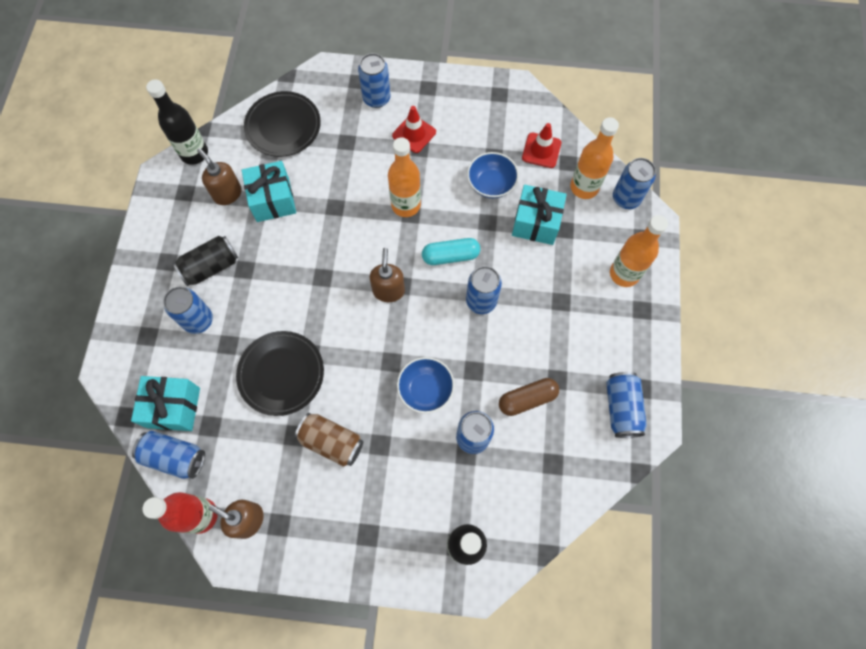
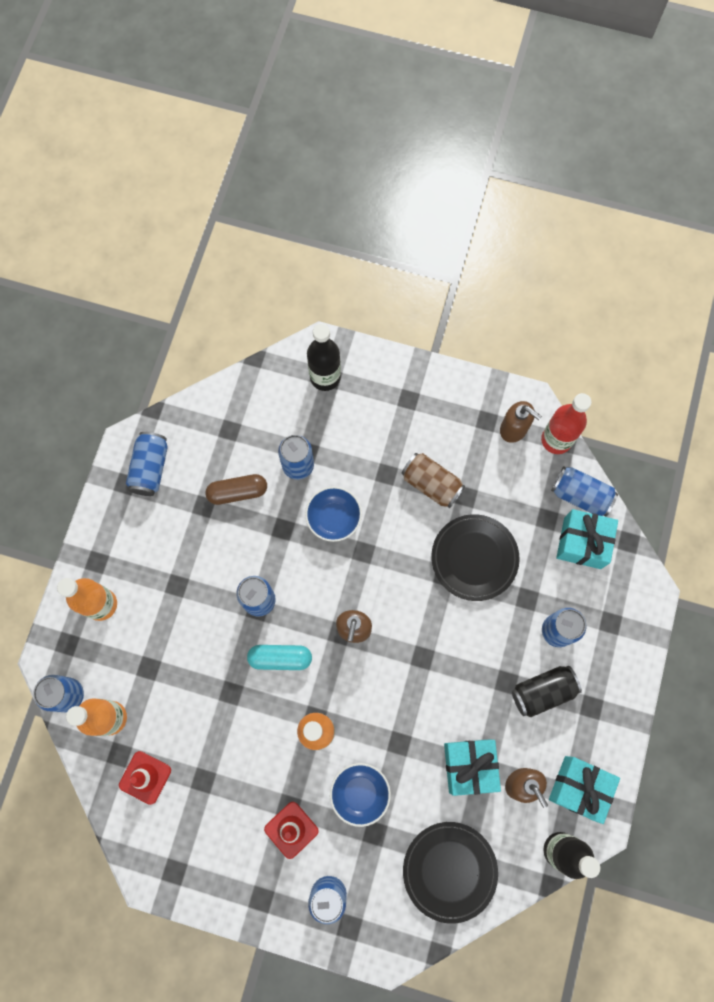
camera: 170 degrees left, 5 degrees up
(491, 184) = (215, 741): blue bowl -> blue bowl (360, 793)
(536, 223) = (177, 682): turquoise gift -> turquoise gift (579, 787)

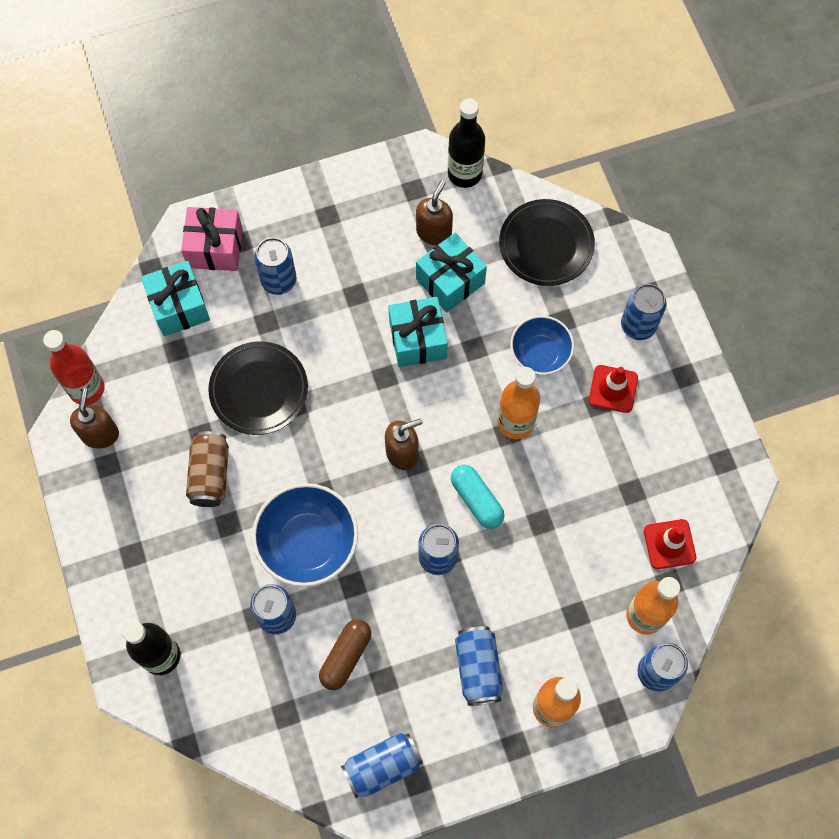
camera: 125 degrees left, 5 degrees down
(237, 492) = (346, 656): brown capsule -> brown capsule turned 75 degrees clockwise
(334, 518) = (308, 543): blue bowl -> blue bowl, size x1.57
(542, 691) = (342, 261): black can -> none
(579, 787) = (403, 187): turquoise gift -> turquoise gift (417, 340)
(580, 495) = (131, 334): blue can -> blue can (478, 668)
(617, 600) = (215, 248): none -> pink gift

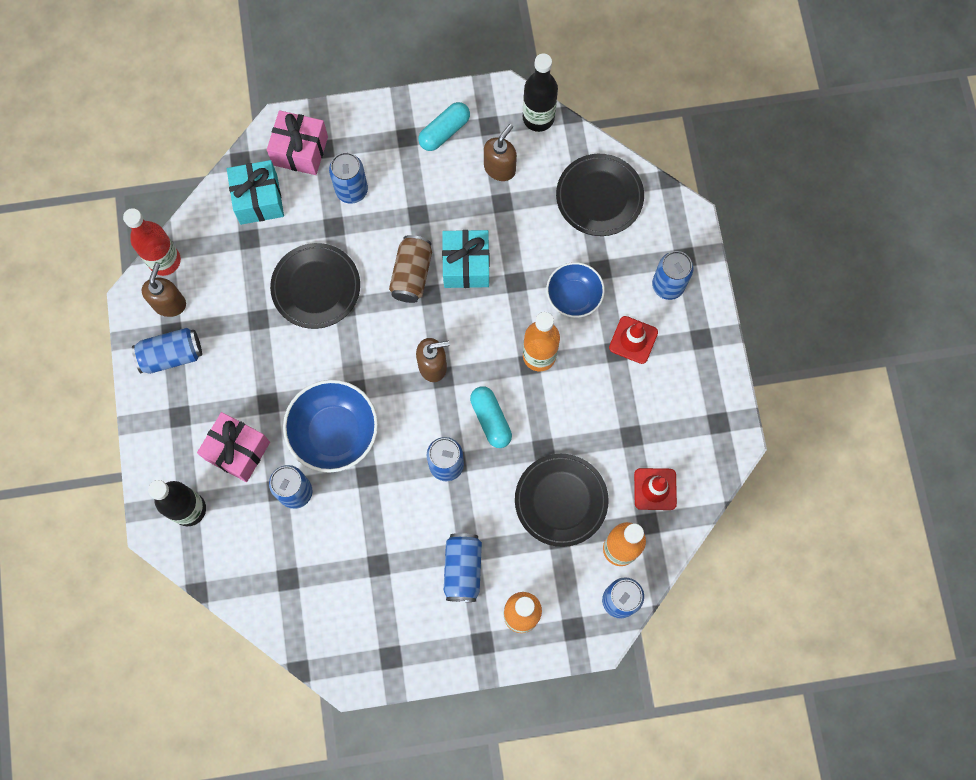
camera: 10 degrees right, 5 degrees up
(204, 582) = (238, 451): none -> pink gift
(210, 474) = (259, 356): brown can -> brown can (412, 274)
(346, 656) = (349, 538): brown capsule -> none
(367, 203) = (444, 131): none -> turquoise capsule
(382, 766) = (363, 639): blue can -> blue can (171, 355)
(450, 281) = (505, 216): turquoise gift -> none
(570, 574) = (561, 500): none -> black plate

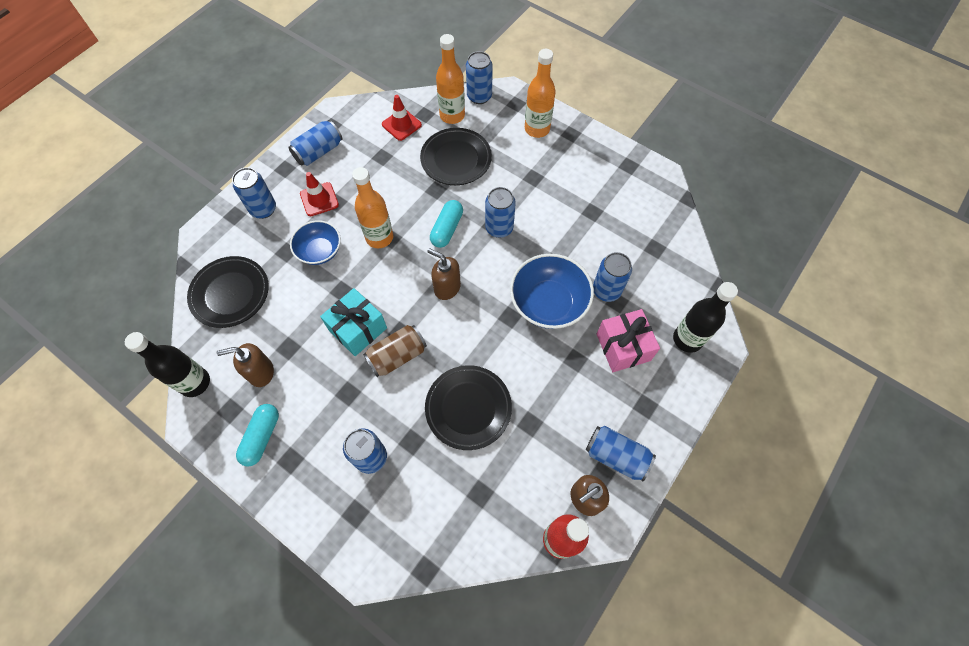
camera: 135 degrees left, 10 degrees down
(259, 199) = (443, 519): turquoise gift -> none
(300, 150) = (373, 530): pink gift -> none
(444, 131) = (261, 437): turquoise capsule -> turquoise capsule turned 75 degrees counterclockwise
(463, 569) = (546, 172): blue can -> blue can (319, 152)

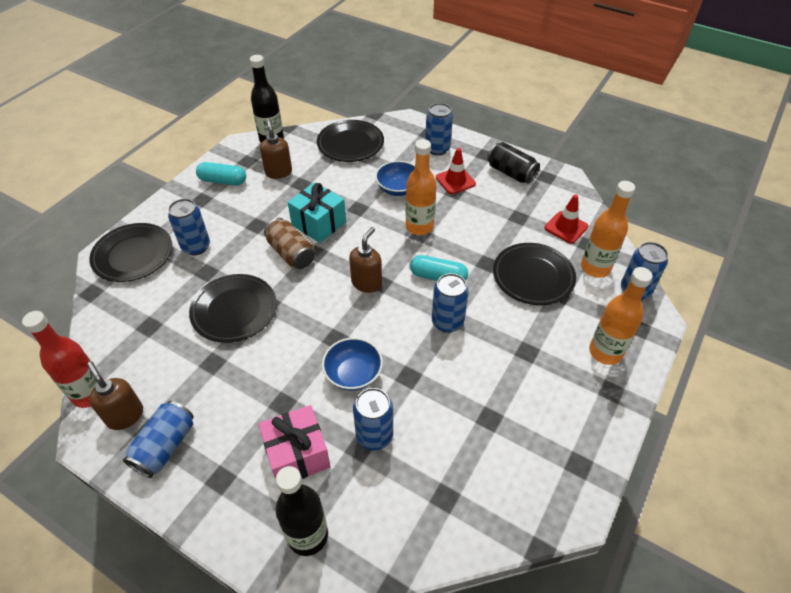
camera: 85 degrees right, 15 degrees down
(319, 152) = (511, 173): blue can -> black can
(373, 530) = (133, 255): none -> black plate
(548, 303) = (353, 374): blue bowl -> blue bowl, size x0.64

